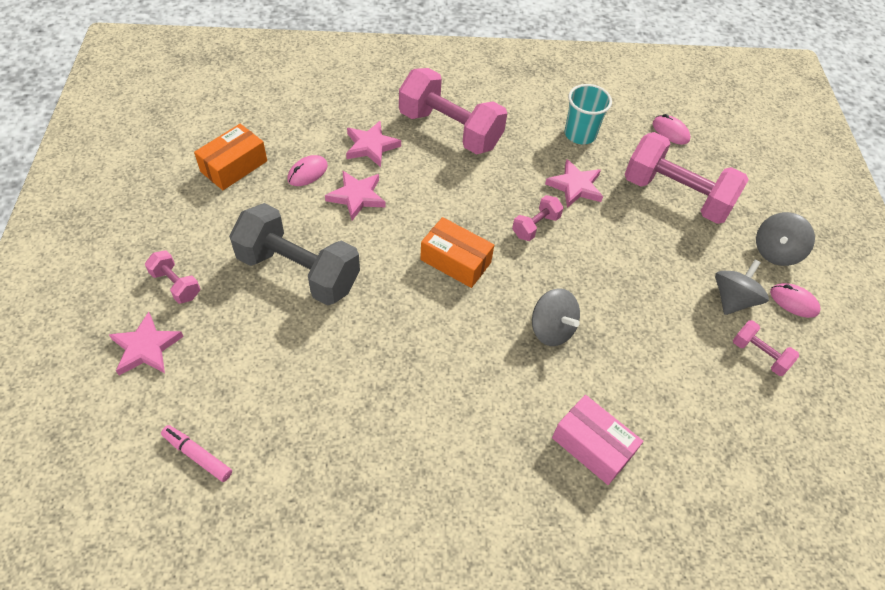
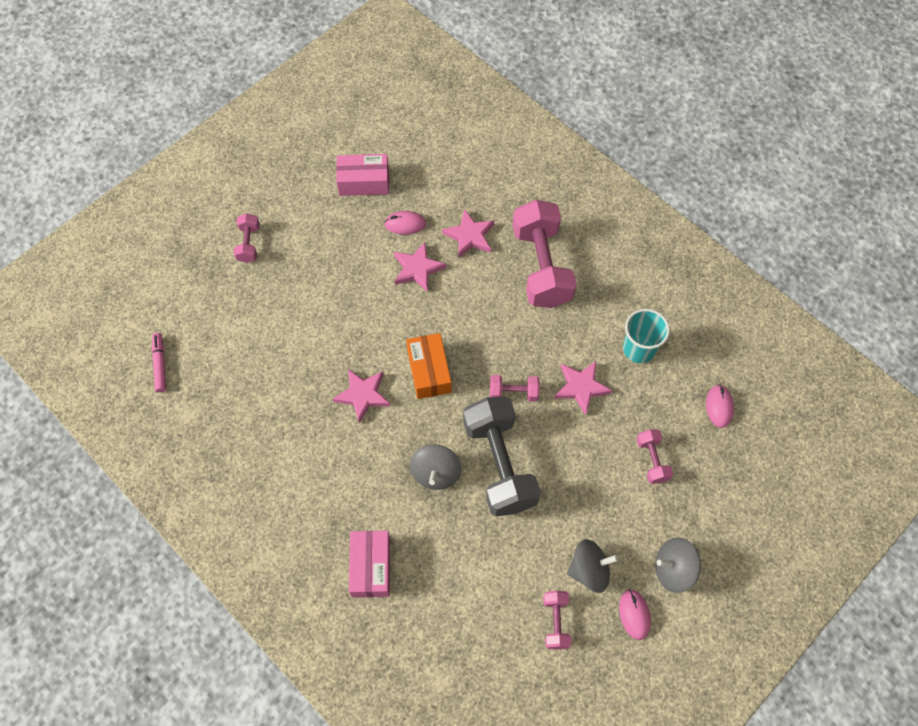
camera: 50 degrees right, 10 degrees up
(146, 348) = (195, 273): pink star -> pink star (363, 395)
(234, 166) = (364, 182): orange box -> pink box
(298, 271) = (325, 294): grey dumbbell -> grey dumbbell (499, 464)
(676, 195) = (652, 460): pink dumbbell -> pink dumbbell, size x0.46

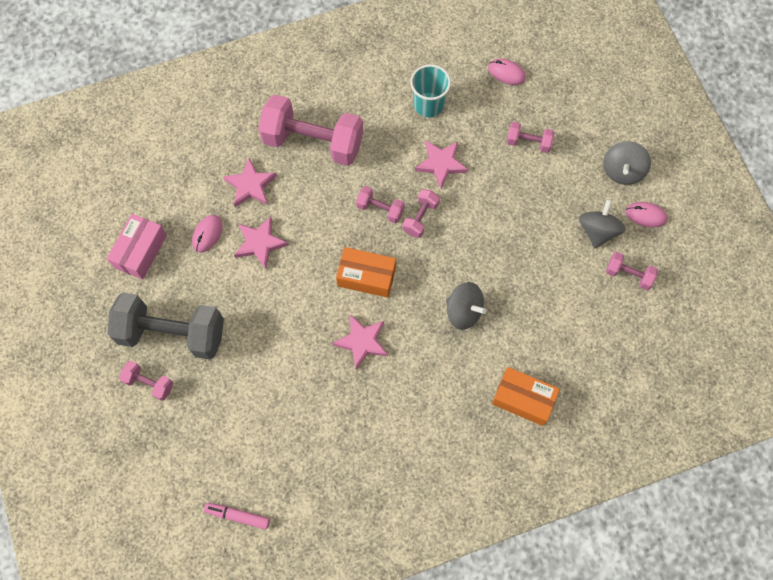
camera: 65 degrees left, 5 degrees up
(371, 567) = (523, 399): pink box -> orange box
(499, 464) = (479, 258): grey dumbbell -> grey dumbbell (172, 333)
(503, 353) = (380, 209): none -> pink dumbbell

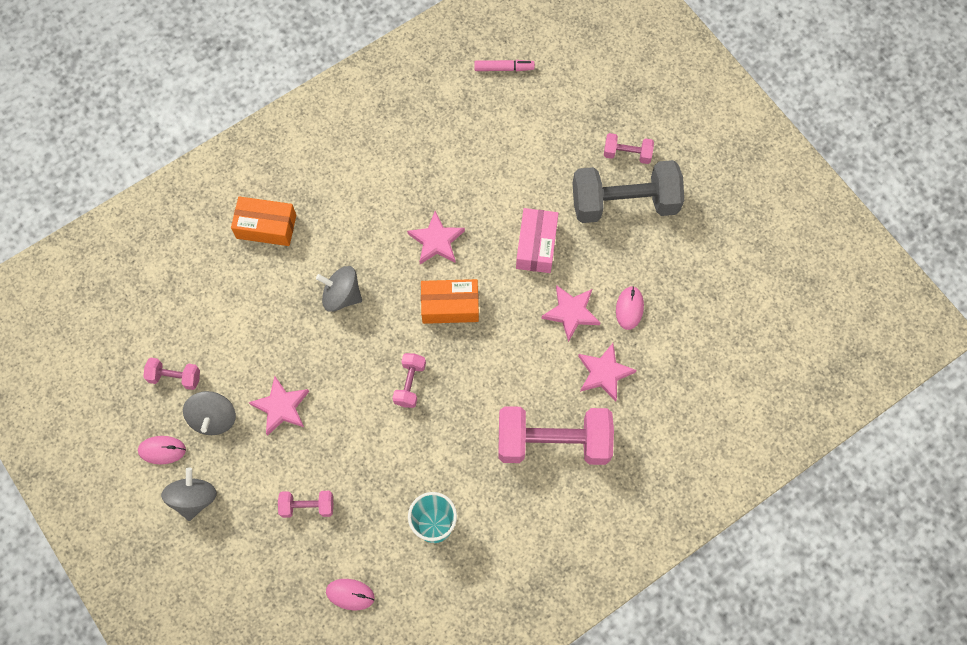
camera: 165 degrees right, 0 degrees up
(140, 251) = (690, 273): pink box -> pink box (536, 246)
(380, 209) = (456, 382): pink dumbbell -> none
(441, 164) = (402, 453): pink star -> pink star (281, 407)

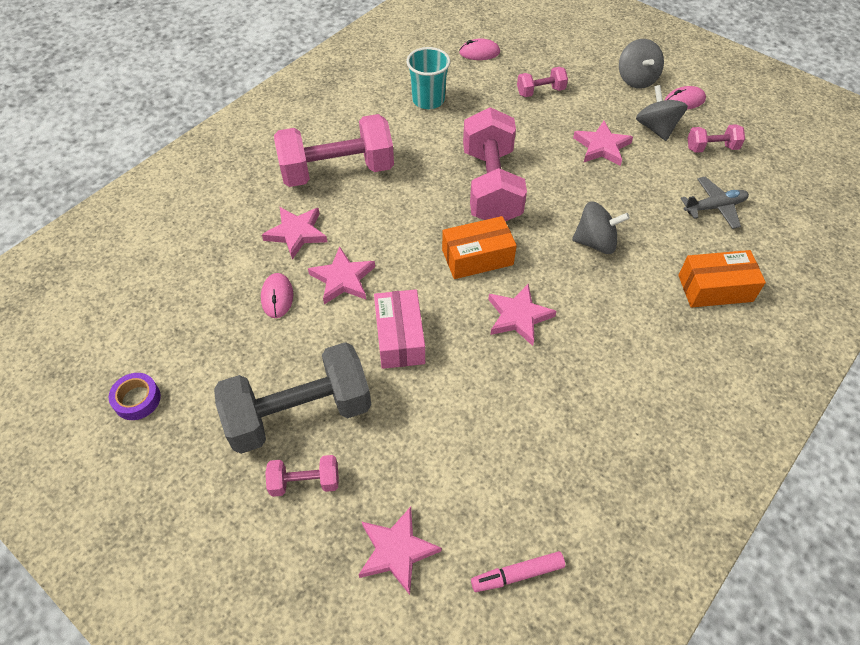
camera: 165 degrees right, 15 degrees down
(216, 306) = (714, 207): none -> grey plane
(410, 384) = (491, 186): pink dumbbell -> pink dumbbell, size x2.16
(575, 98) = (397, 551): none -> pink star
(744, 243) = (137, 399): none -> purple tape

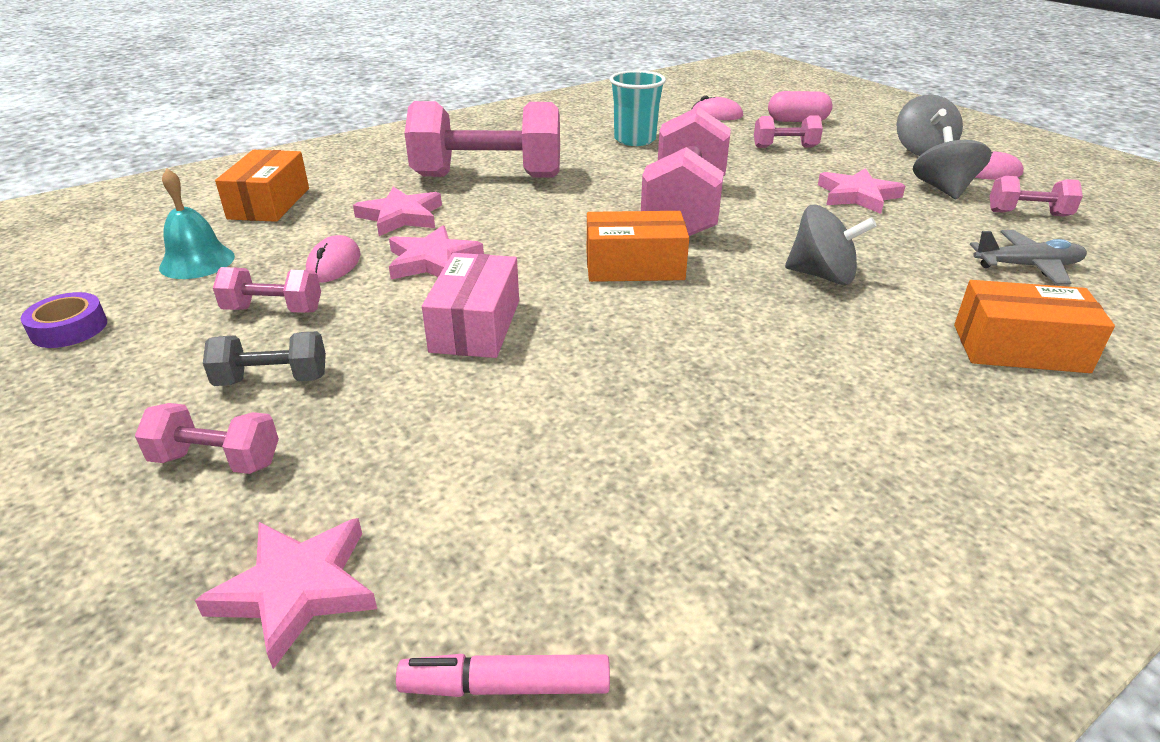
camera: 15 degrees right, 20 degrees down
(179, 314) = (197, 261): none -> turquoise bell
(190, 236) = (269, 203): none -> orange box
(263, 352) = (273, 310): none -> pink dumbbell
(299, 413) = (272, 380): grey dumbbell -> grey dumbbell, size x0.46
(518, 317) = (670, 331): pink star -> none
(541, 51) = (797, 121): none -> pink capsule

